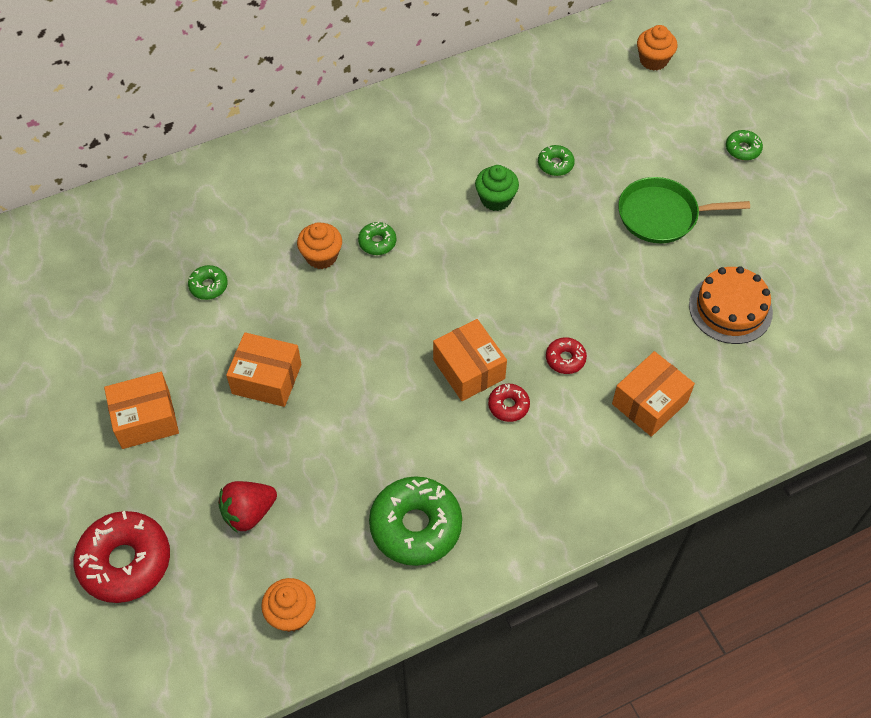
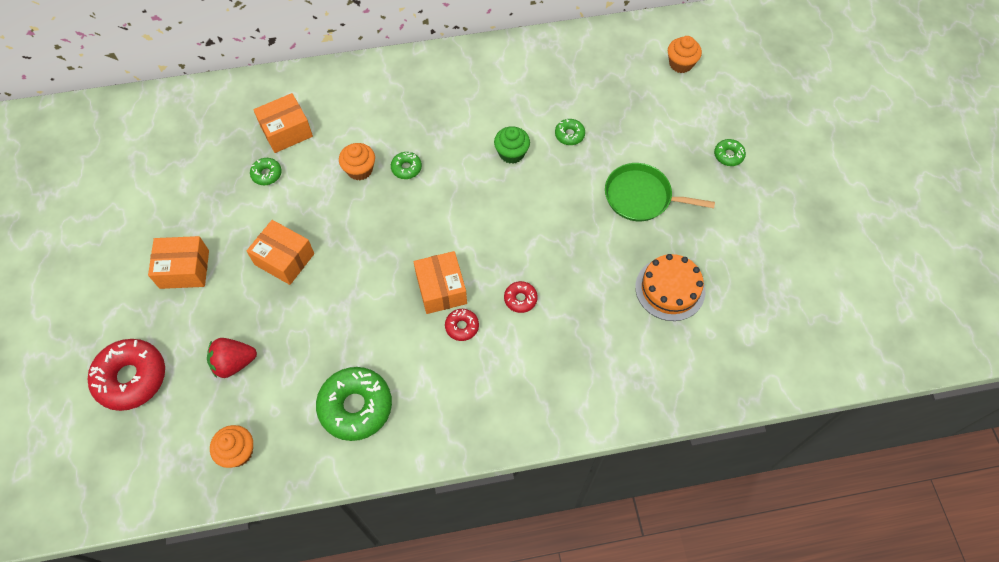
camera: 15 degrees right, 5 degrees up
(649, 403) = (575, 352): orange box -> orange box (286, 131)

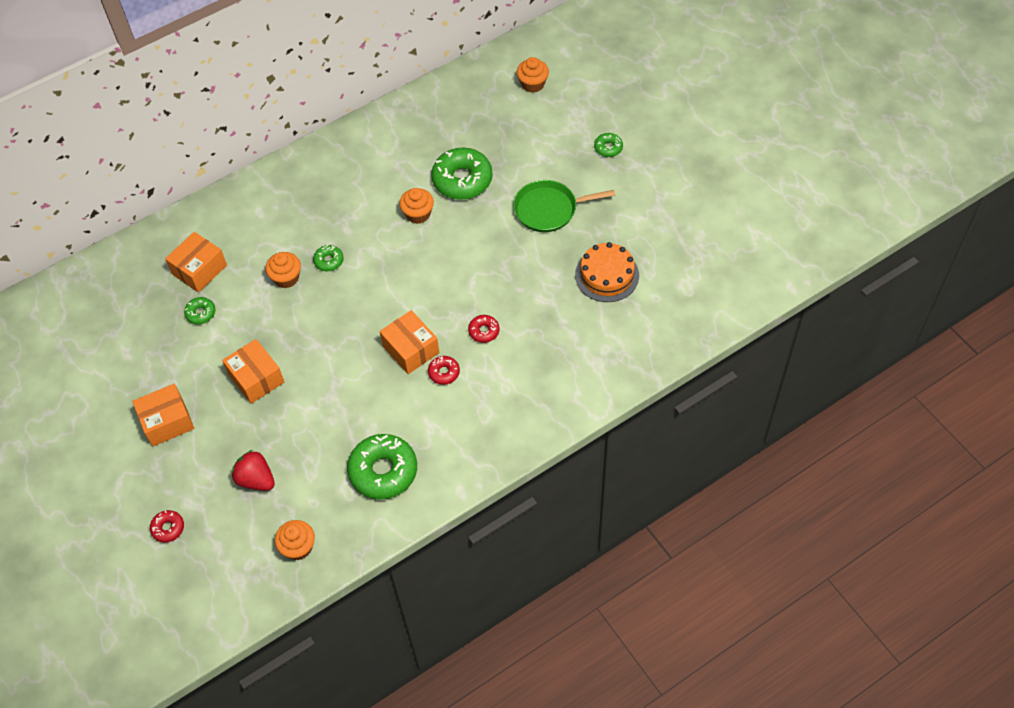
camera: 20 degrees left, 5 degrees down
(131, 378) = (168, 528): red donut -> red donut, size x0.48
(234, 363) = (256, 479): red strawberry -> red strawberry turned 75 degrees clockwise
(284, 259) = (256, 378): orange box -> orange box turned 45 degrees clockwise
(511, 153) = (418, 214): green cupcake -> orange cupcake
(569, 135) = (462, 180): green donut -> green donut, size x2.09

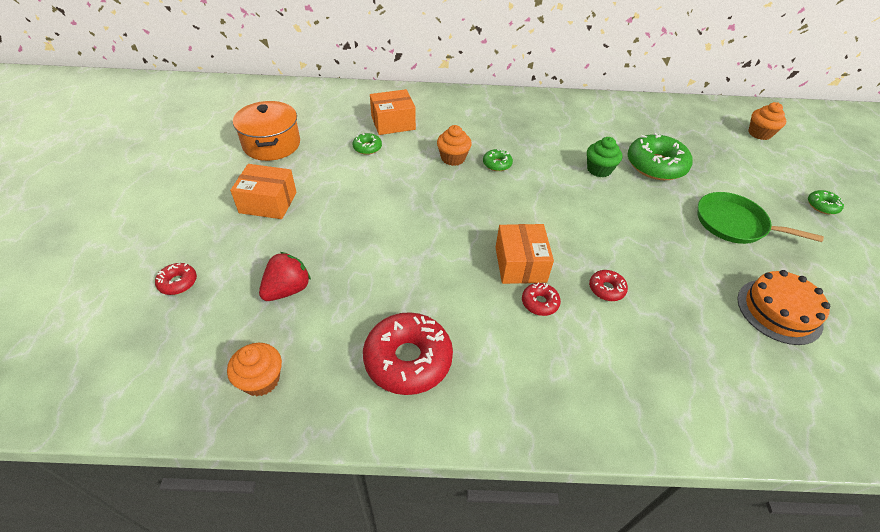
camera: 30 degrees right, 10 degrees down
(109, 364) = (272, 144): none -> orange pot
(256, 378) = (365, 211): orange box -> none
(256, 479) = (287, 290): red strawberry -> red strawberry turned 60 degrees clockwise
(383, 471) = (408, 359): green donut -> red donut
(418, 214) = (599, 169): orange cupcake -> green cupcake

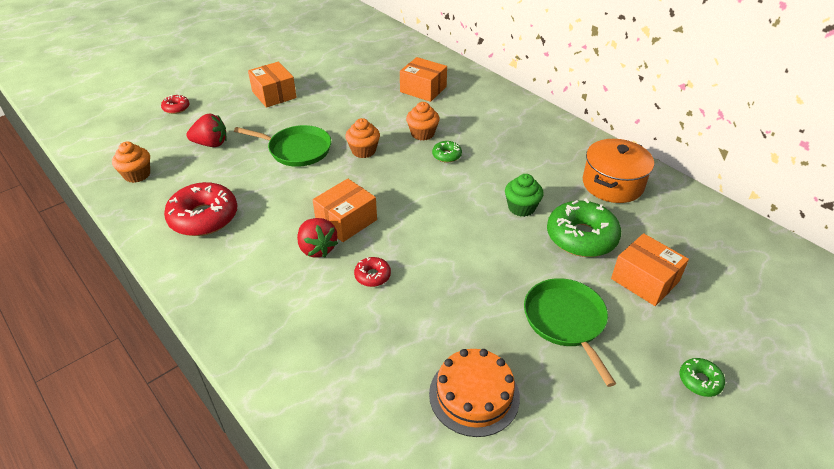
camera: 50 degrees right, 5 degrees down
(272, 144) = (328, 63): orange pot -> orange pot (612, 184)
(367, 148) = (379, 96): green donut -> none
(380, 237) = (296, 150): none -> green pan
(539, 303) = (317, 248): red donut -> red strawberry
(720, 169) = (644, 280): none -> orange box
(759, 133) = (764, 287): orange cupcake -> orange cupcake (363, 151)

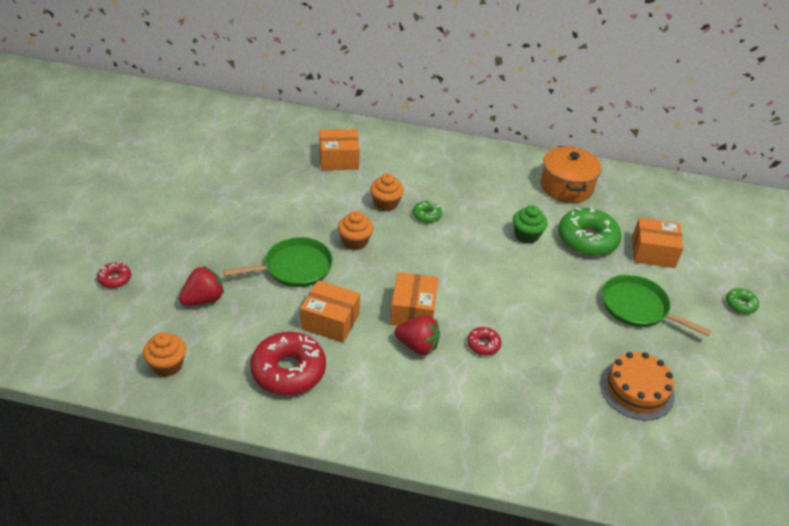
camera: 40 degrees left, 0 degrees up
(274, 94) = (203, 221): orange box -> orange box (330, 321)

